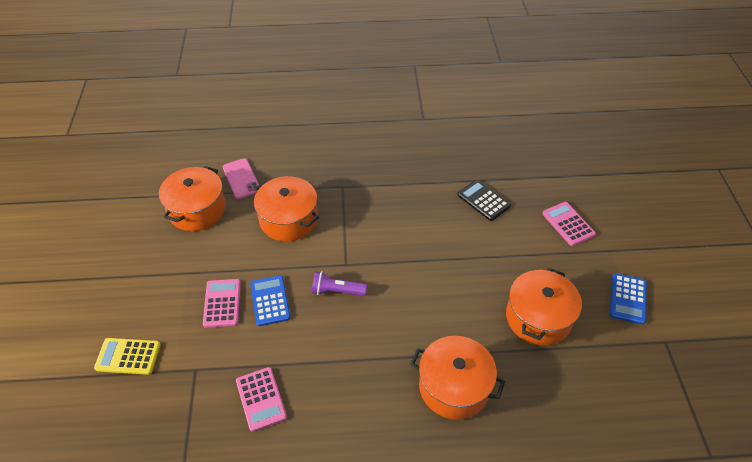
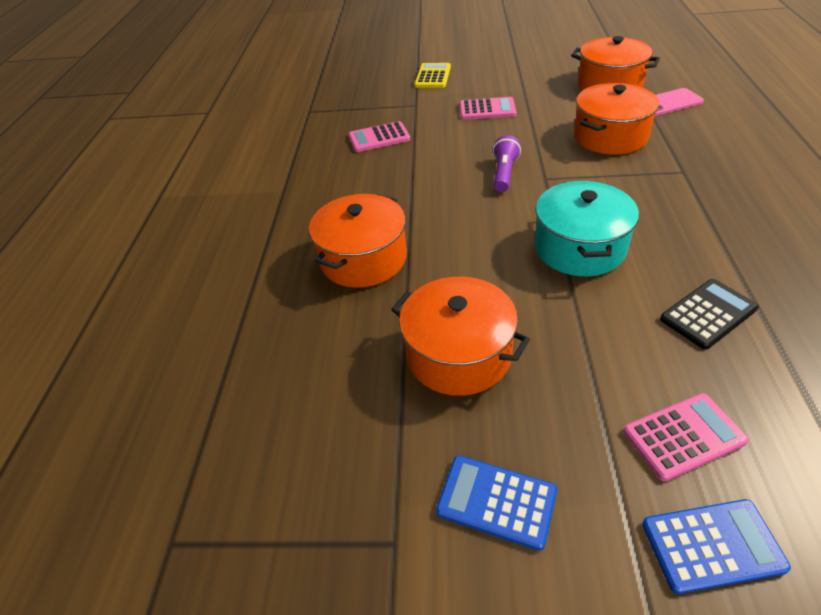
camera: 100 degrees right, 5 degrees down
(270, 300) = (490, 134): blue calculator -> blue calculator (712, 546)
(430, 250) = (579, 247): none -> turquoise pot

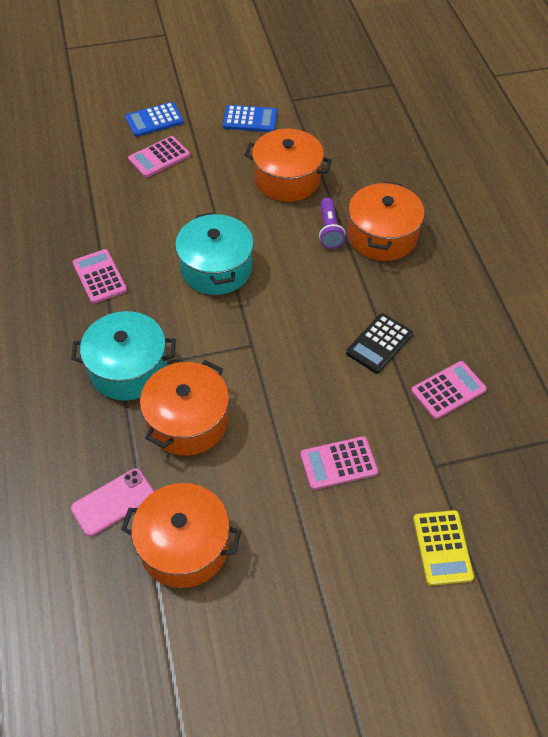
camera: 160 degrees right, 10 degrees up
(504, 173) = (293, 347): purple flashlight -> purple flashlight (329, 230)
(674, 172) = (128, 369): none -> turquoise pot
(708, 314) = (131, 226): black calculator -> black calculator (379, 343)
(735, 255) = (100, 276): none -> pink calculator

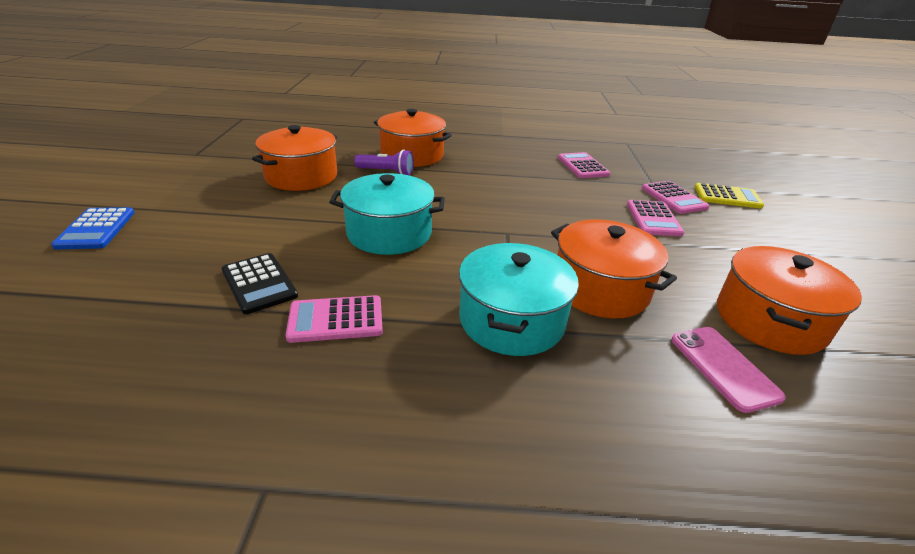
camera: 75 degrees left, 20 degrees down
(159, 157) = (169, 237): pink calculator -> pink calculator (673, 198)
(250, 119) = (191, 177): blue calculator -> none
(379, 343) = (528, 179): black calculator -> black calculator (259, 283)

